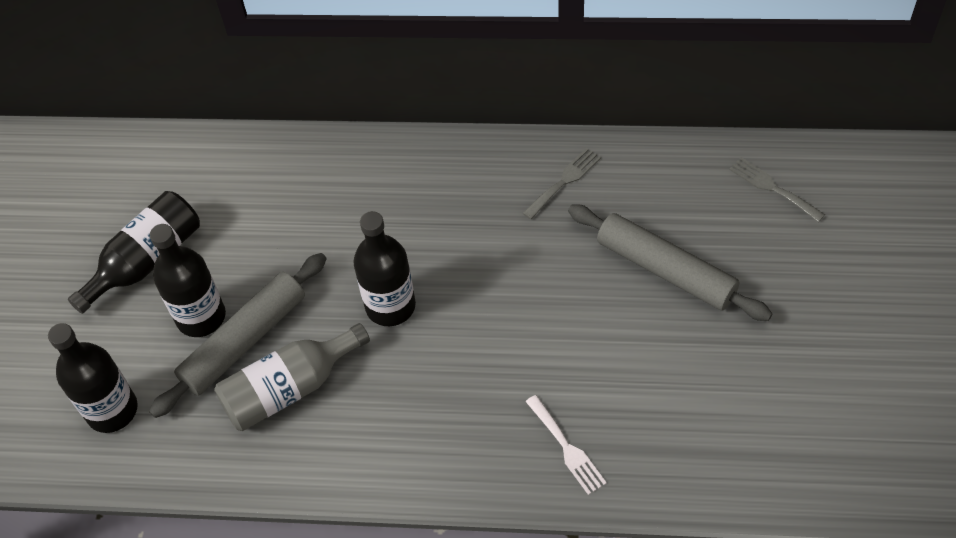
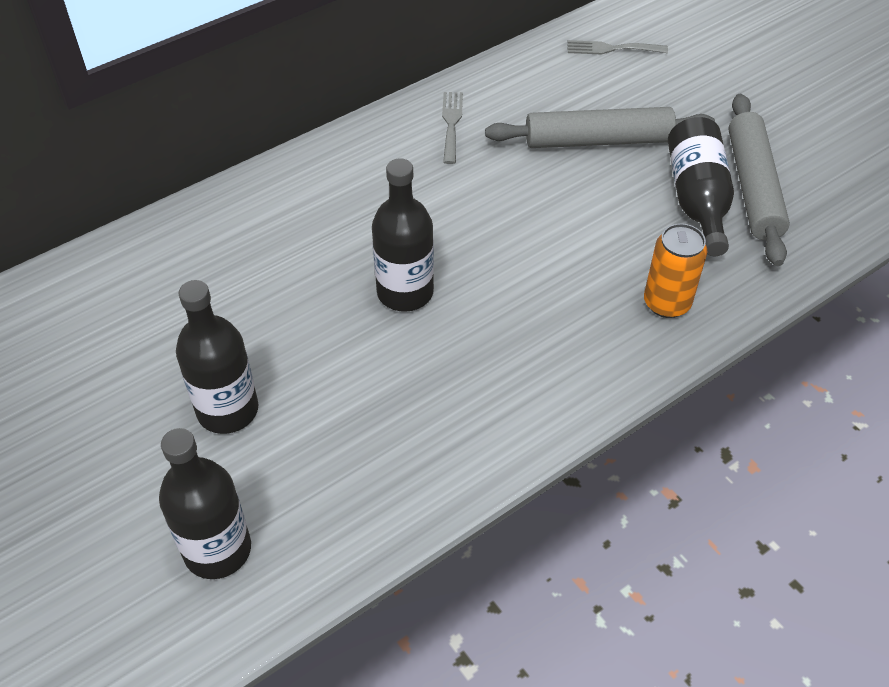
camera: 45 degrees left, 5 degrees down
(146, 261) = (114, 399): black bottle -> black bottle (697, 199)
(244, 341) = (295, 402): grey rolling pin -> grey rolling pin (752, 187)
(290, 389) = (383, 412): grey bottle -> none
(567, 448) = (666, 303): white fork -> orange can

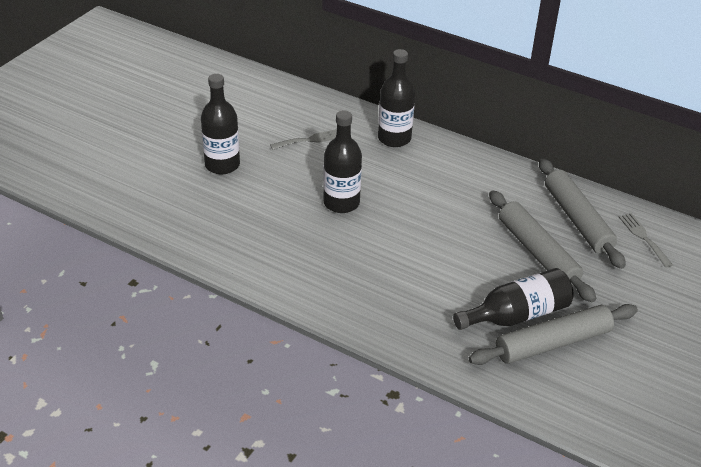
camera: 65 degrees right, 10 degrees down
(217, 550) = (139, 189): black bottle -> black bottle (394, 138)
(451, 123) = (499, 182): grey fork -> grey fork (309, 140)
(556, 85) = (577, 220): none -> grey rolling pin
(666, 303) = (406, 319): orange can -> none

